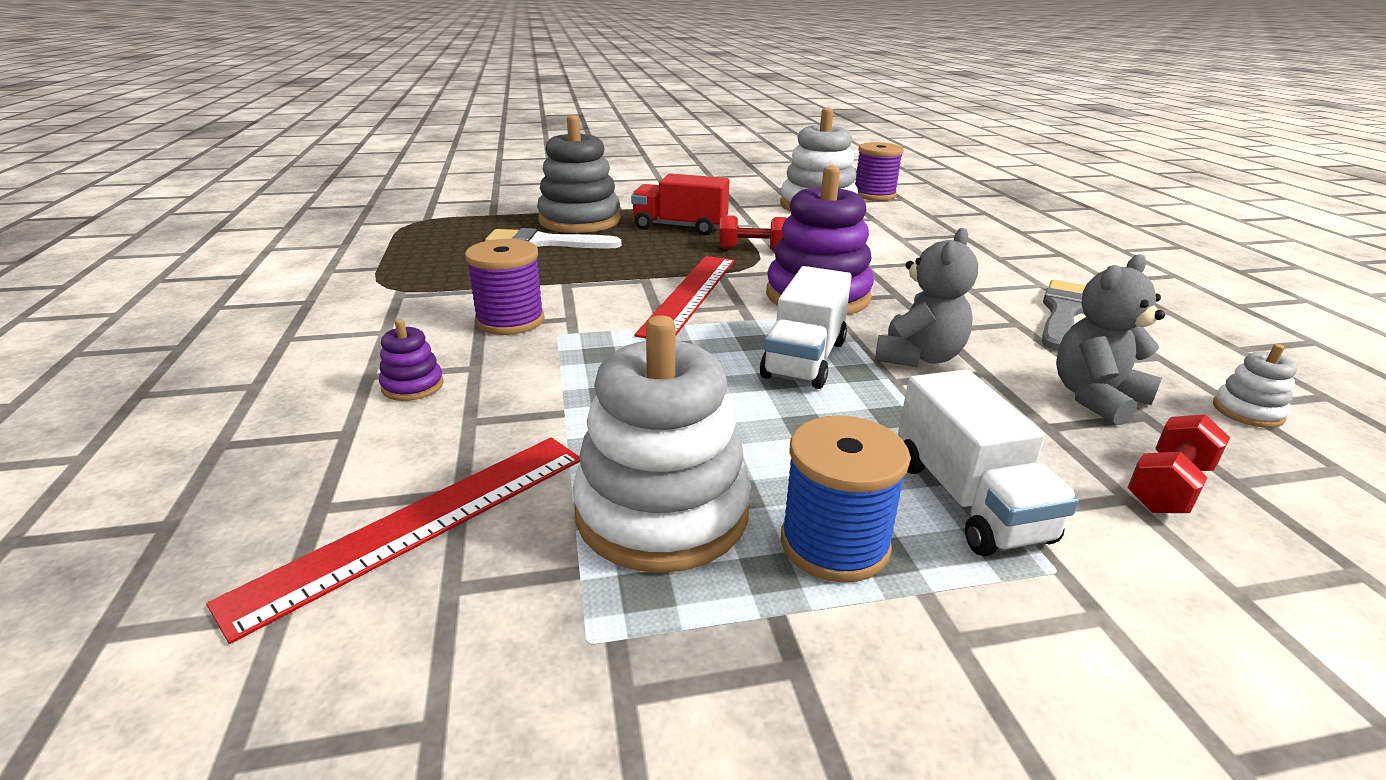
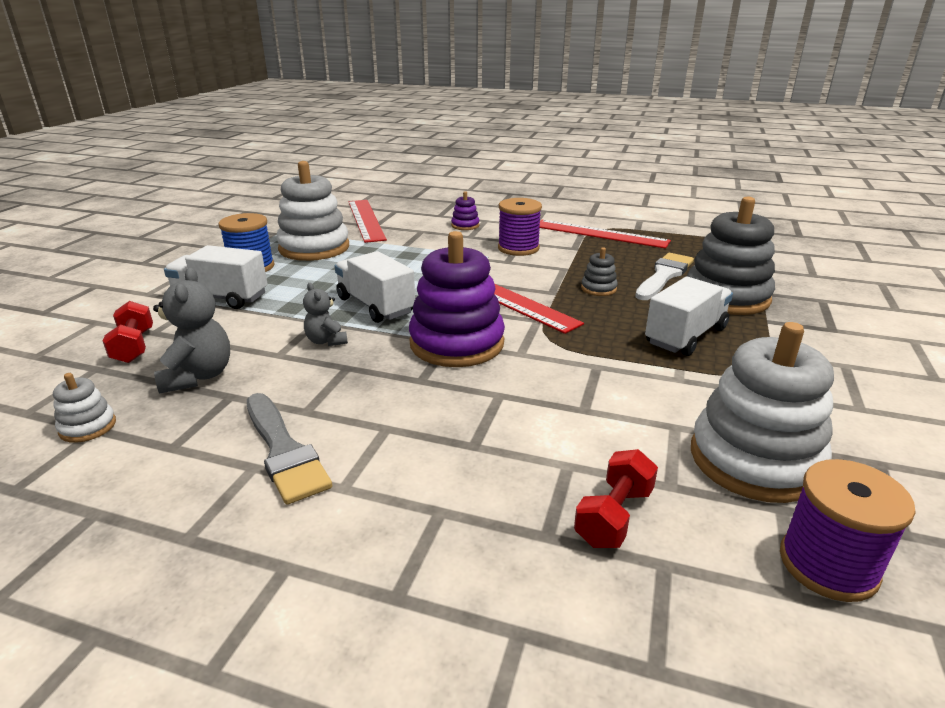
camera: 120 degrees right, 0 degrees up
(411, 284) = (600, 234): none -> red ruler
(612, 262) = (598, 289): none -> grey stacking toy
(680, 227) = (685, 336): red truck -> white truck
(753, 249) = (592, 352): red dumbbell -> red dumbbell (614, 516)
(918, 357) = (326, 341): grey teddy bear -> grey teddy bear, size x0.62

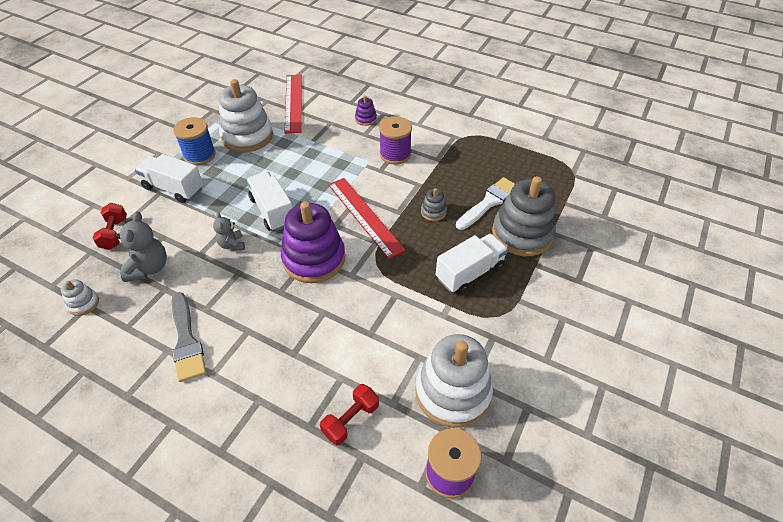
camera: 10 degrees right, 20 degrees up
(600, 234) = (465, 142): red ruler -> none

